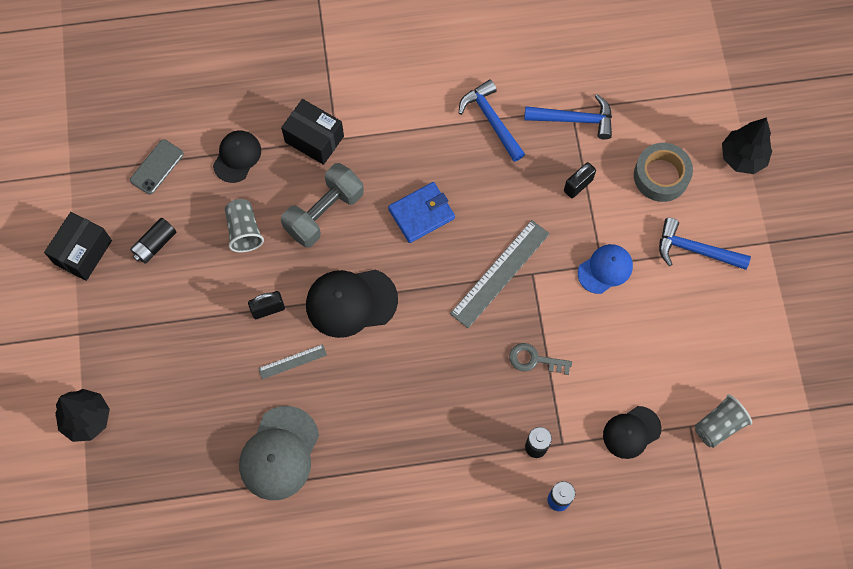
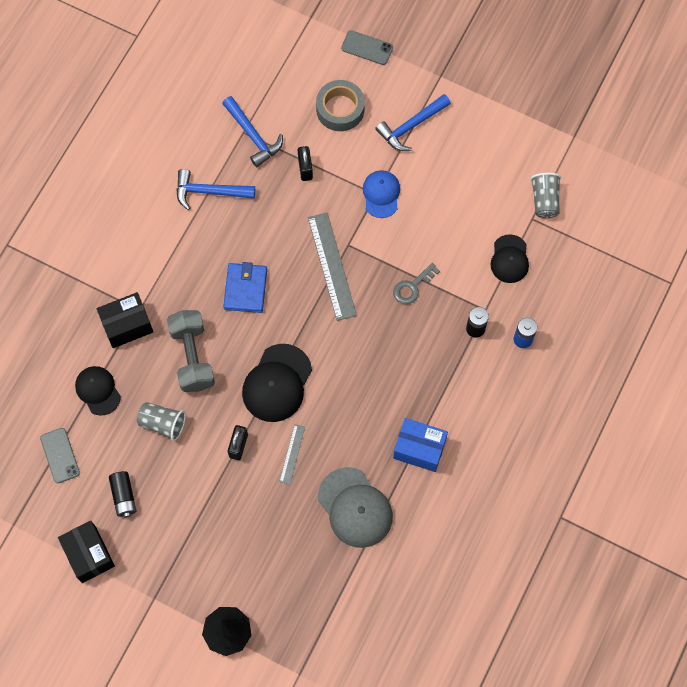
camera: 55 degrees left, 0 degrees up
(377, 474) = (419, 449): none -> blue box
(574, 119) = (253, 136): blue hammer -> blue hammer turned 105 degrees clockwise
(742, 157) = (367, 48): black tree -> grey phone

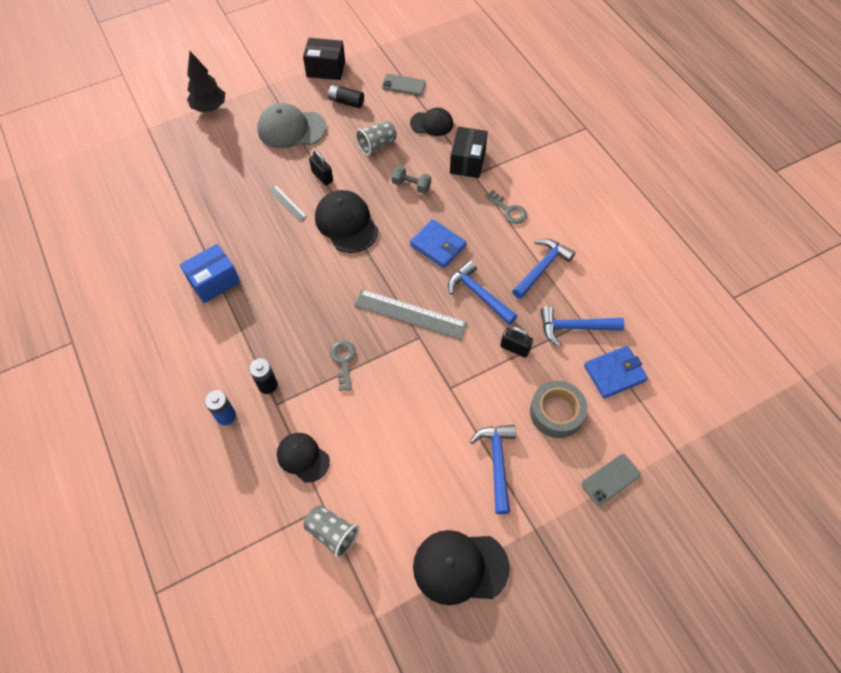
camera: 125 degrees right, 10 degrees down
(163, 254) = (508, 210): none -> grey key
(192, 357) = (411, 185): grey dumbbell -> grey dumbbell, size x0.56
(273, 225) = (479, 294): none -> blue hammer
(275, 87) = (614, 373): none -> blue wallet
(355, 508) = (214, 217): grey cap -> grey cap (291, 129)
(381, 194) = (446, 392): blue cap -> none
(502, 106) = (460, 567): none -> black cap

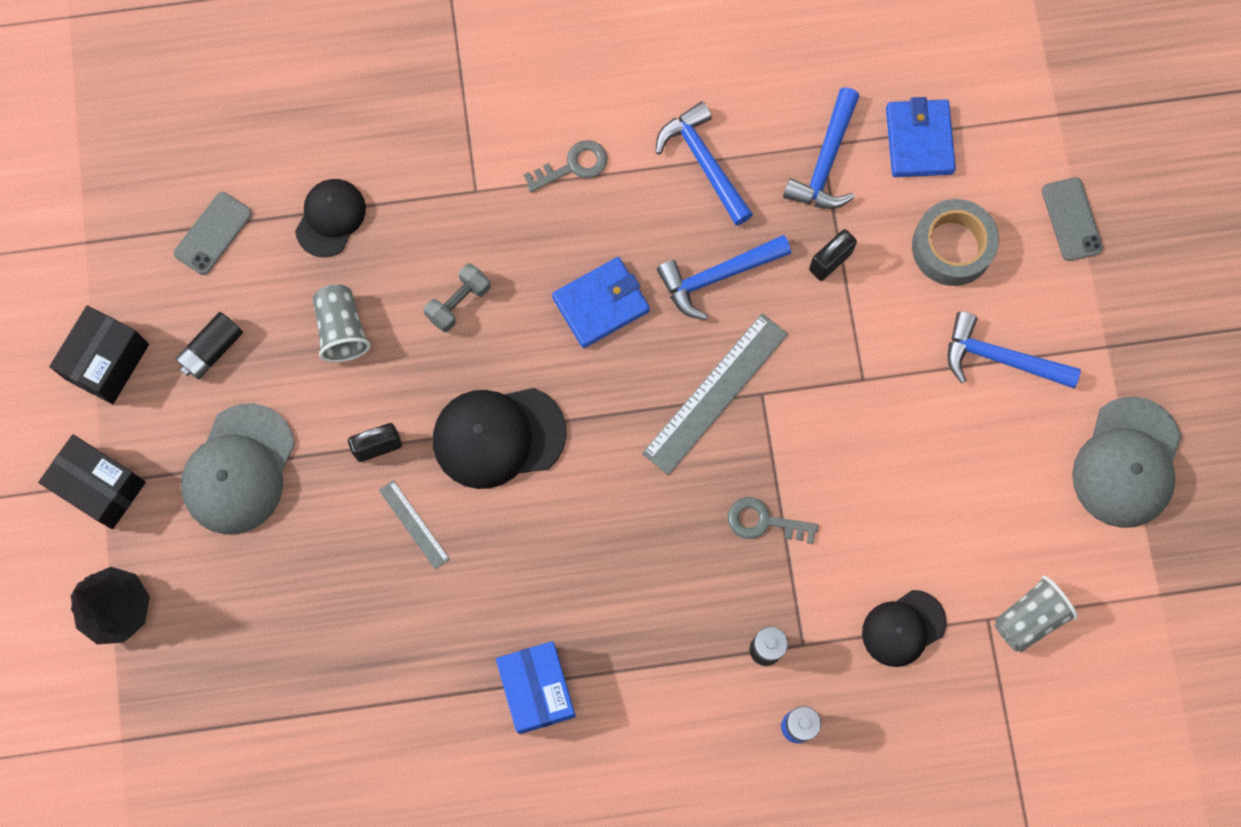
camera: 70 degrees left, 15 degrees up
(287, 203) = (414, 524): grey ruler -> grey ruler turned 75 degrees clockwise
(460, 567) = (1127, 463): black cap -> grey cap
(467, 162) = (443, 191): black box -> black box (100, 487)

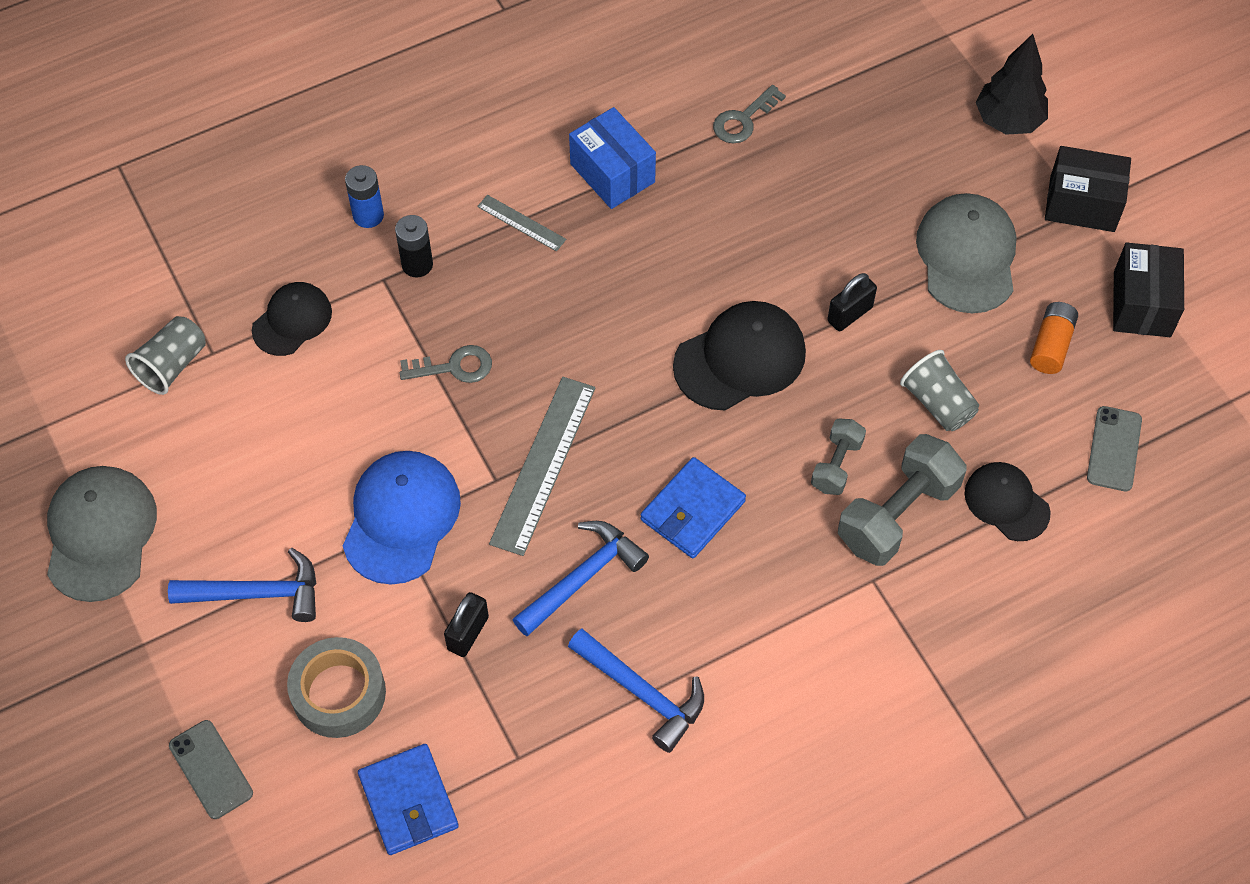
camera: 160 degrees right, 15 degrees down
(212, 350) = (1051, 345): black battery -> orange battery
(330, 218) = (1006, 502): black cap -> black cap turned 135 degrees clockwise
(414, 524) = (783, 262): grey ruler -> grey ruler (521, 223)
(428, 240) = (897, 514): none -> grey dumbbell
(573, 166) = (782, 640): grey key -> grey key (744, 119)
(826, 161) = (507, 741): blue hammer -> none
(856, 385) = (401, 518): none -> blue cap

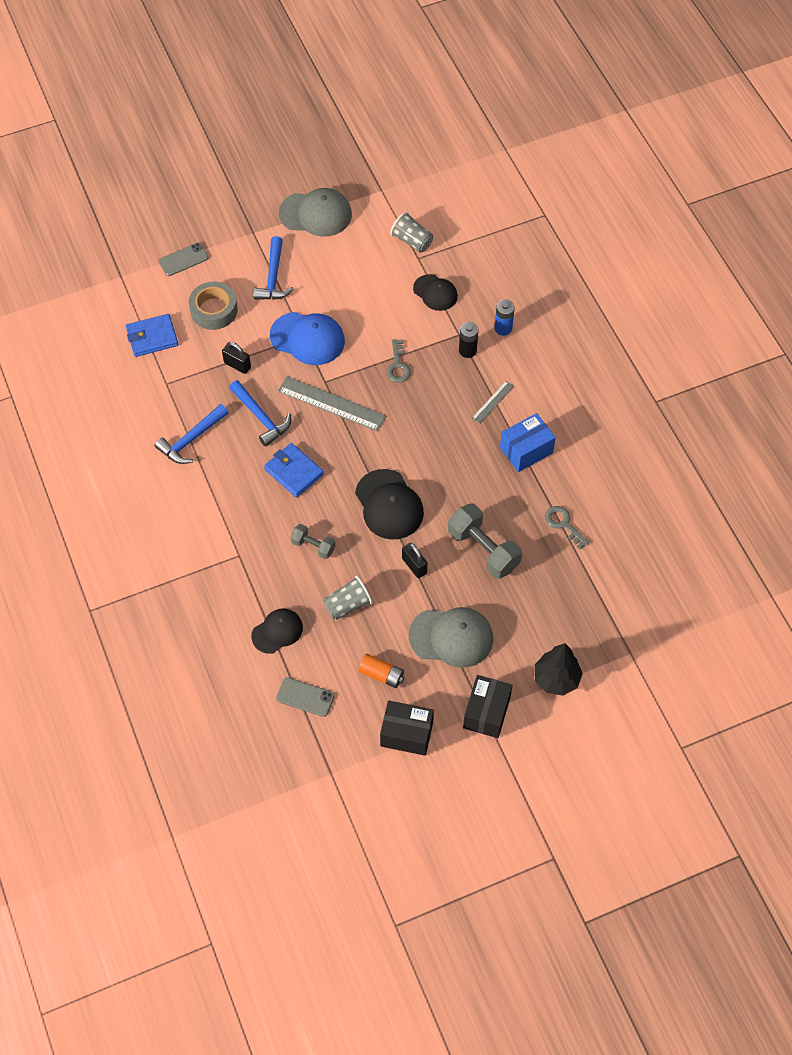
camera: 95 degrees right, 0 degrees up
(897, 514) = (277, 573): grey dumbbell -> grey dumbbell (483, 549)

